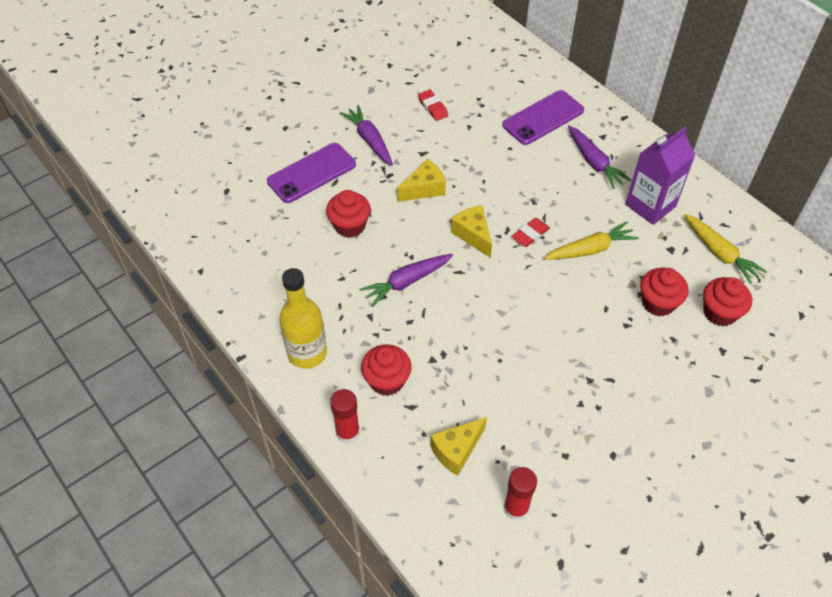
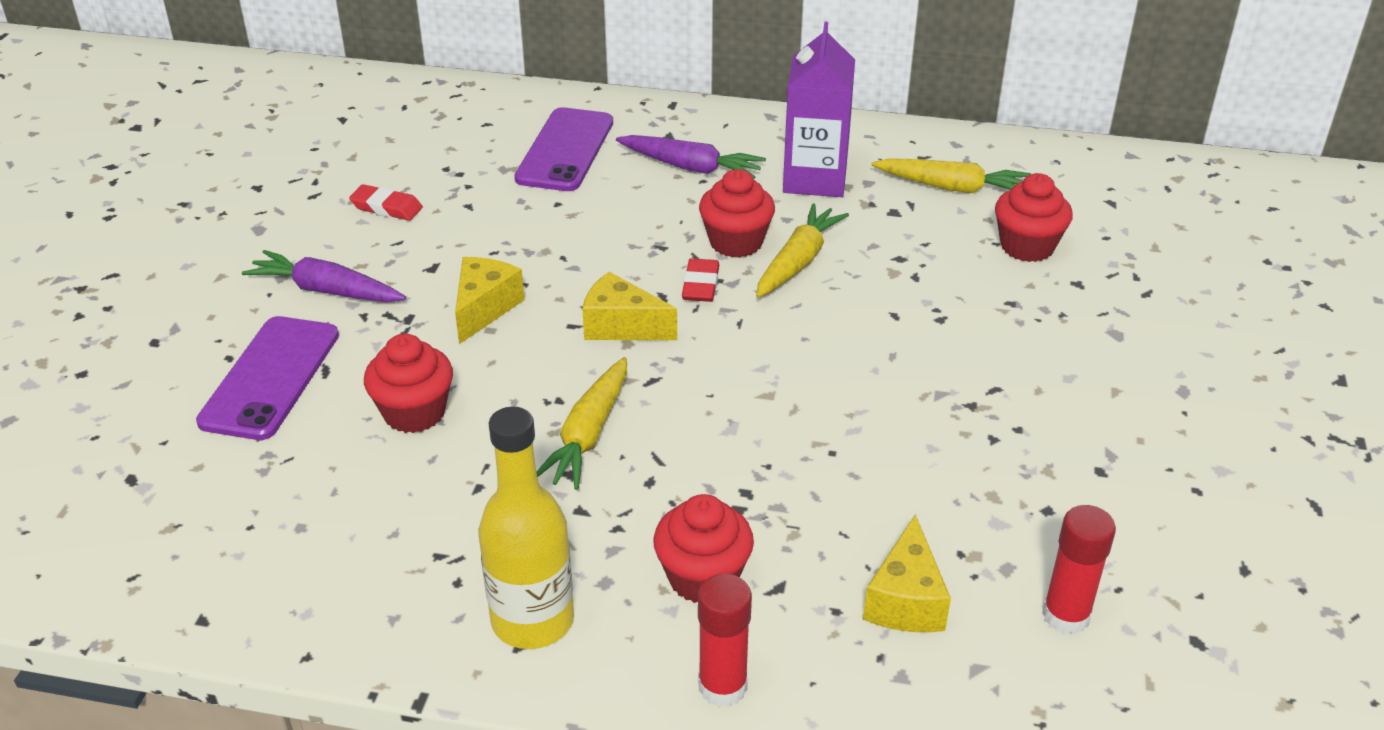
camera: 40 degrees left, 15 degrees down
(406, 282) = (588, 435): purple carrot -> yellow carrot
(658, 303) = (948, 274): red cupcake -> red cupcake (736, 242)

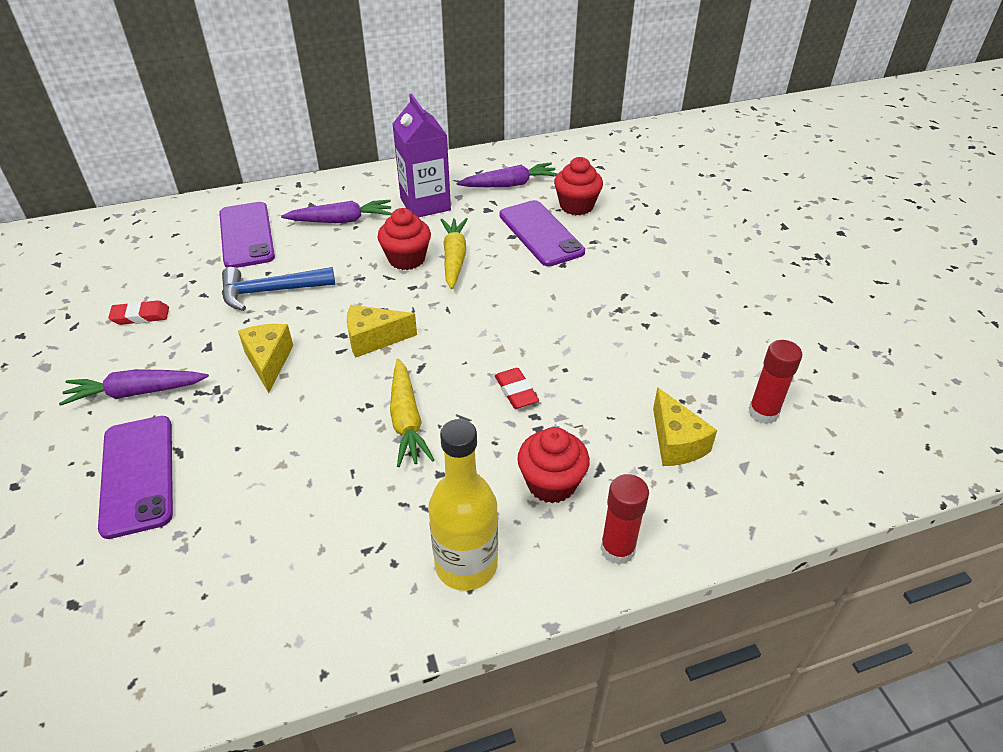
camera: 30 degrees left, 5 degrees up
(414, 412) = (271, 455): red cupcake -> none
(544, 227) = (270, 291): none -> blue hammer
(700, 285) = (405, 294): red eraser -> red eraser (516, 391)
(943, 267) = (540, 233): none -> purple phone
(953, 187) = (509, 184): yellow carrot -> purple carrot

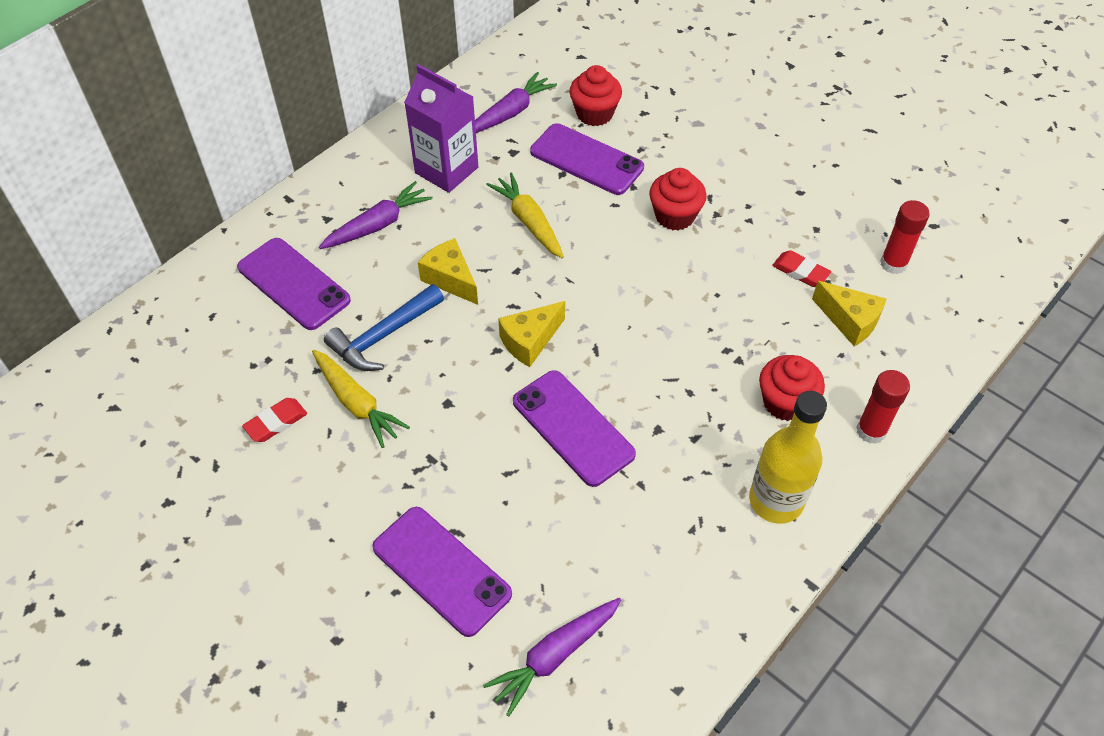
camera: 30 degrees left, 10 degrees up
(136, 392) = (357, 499): purple carrot -> purple carrot (554, 656)
(269, 362) = (454, 409): yellow cheese -> yellow cheese (450, 279)
(345, 417) = (573, 428): none -> purple phone
(406, 259) = (484, 242): red cupcake -> red cupcake (674, 216)
(407, 420) = (627, 405): yellow carrot -> yellow carrot (357, 403)
(516, 391) = (694, 334): red eraser -> red eraser (800, 272)

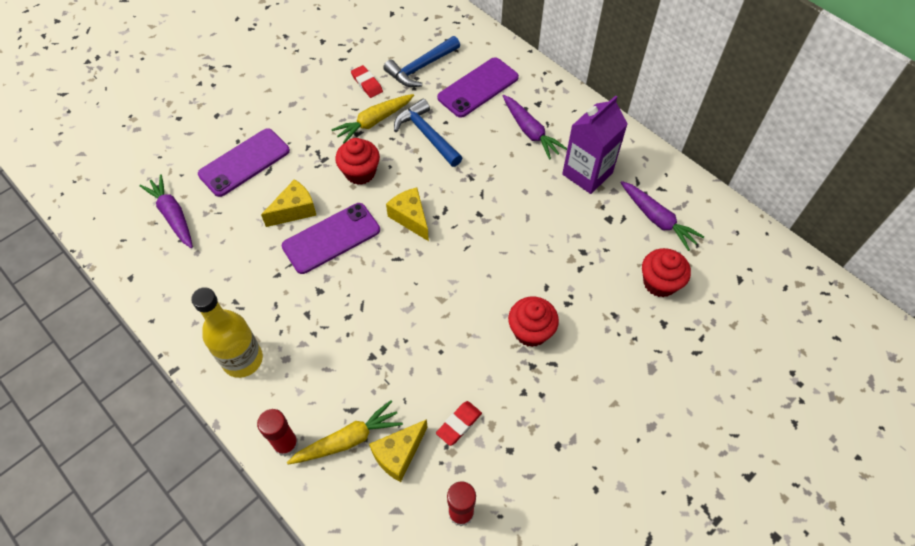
camera: 95 degrees right, 5 degrees up
(246, 355) = (421, 67): none -> blue hammer
(450, 279) = (474, 173): yellow cheese -> yellow cheese (294, 210)
(529, 222) = (529, 225): yellow carrot -> yellow carrot (348, 439)
(586, 160) = (600, 271): purple phone -> none
(785, 402) = (325, 383): red cupcake -> red cupcake (360, 172)

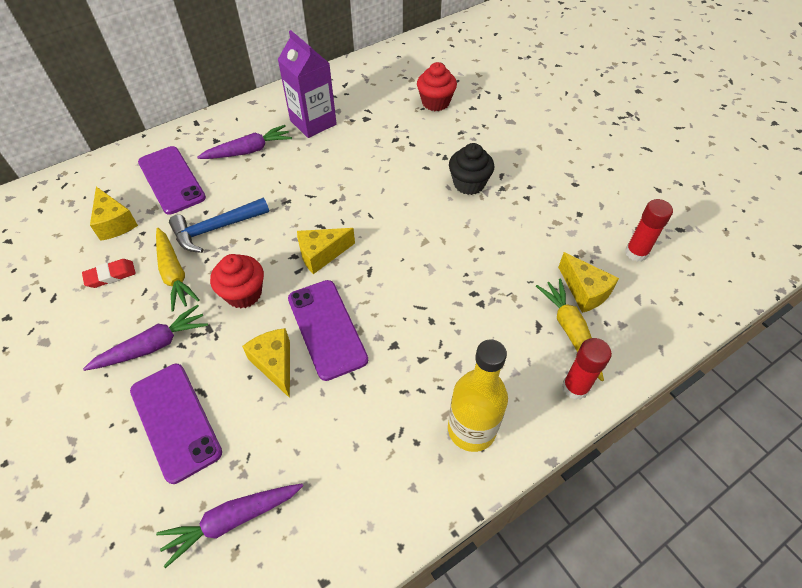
camera: 80 degrees left, 5 degrees down
(421, 67) = (115, 223): blue hammer -> yellow cheese
(459, 424) = (555, 244): red eraser -> none
(531, 331) = (469, 184): red cupcake -> black cupcake
(657, 219) = (375, 92): purple carrot -> purple carrot (153, 345)

